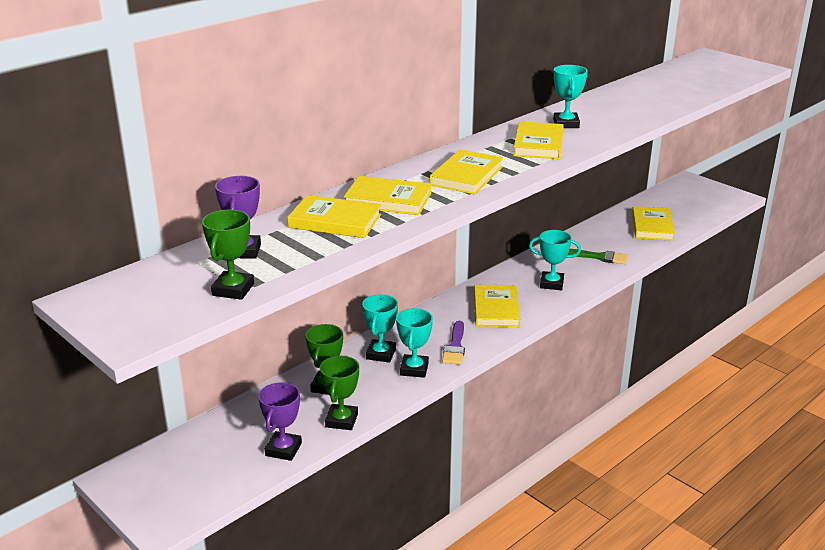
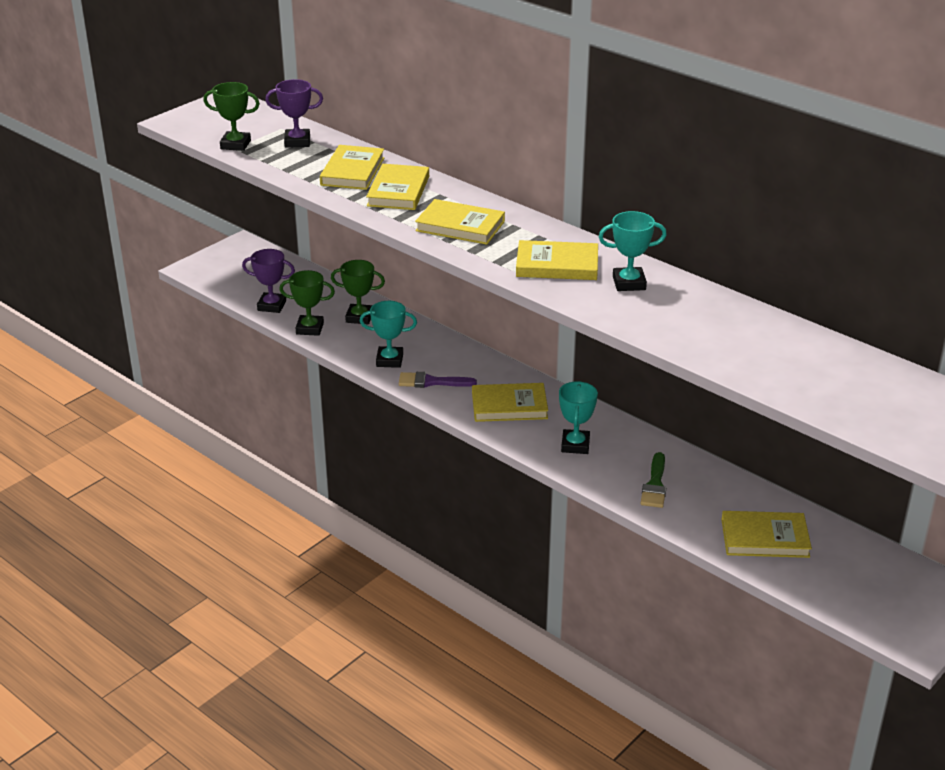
camera: 85 degrees right, 5 degrees up
(381, 354) = (414, 341): turquoise trophy -> none

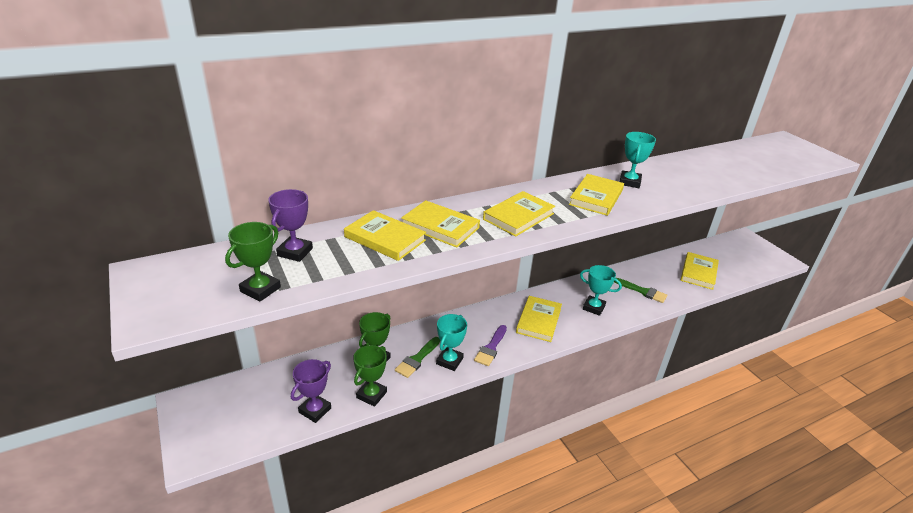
camera: 70 degrees left, 0 degrees up
(378, 340) = (417, 359): none -> green brush

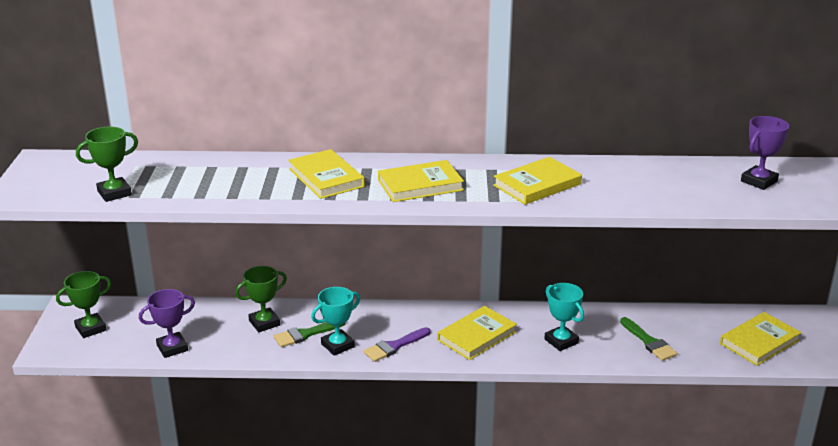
camera: 30 degrees right, 5 degrees down
(295, 252) = (170, 171): purple trophy -> purple trophy (759, 181)
(371, 395) = (234, 351): green trophy -> green trophy (90, 328)
(385, 238) = (261, 177): yellow book -> none
(629, 182) = (604, 177): turquoise trophy -> none

